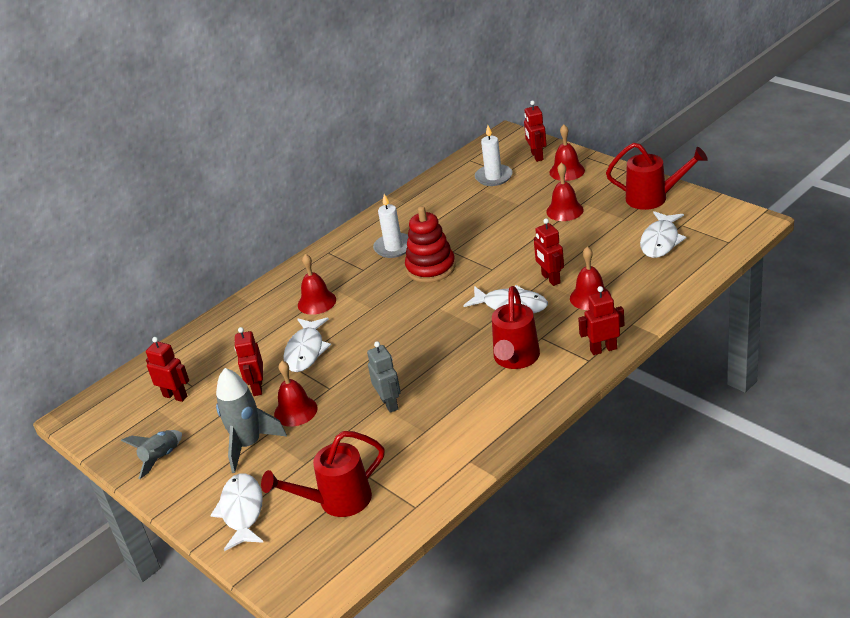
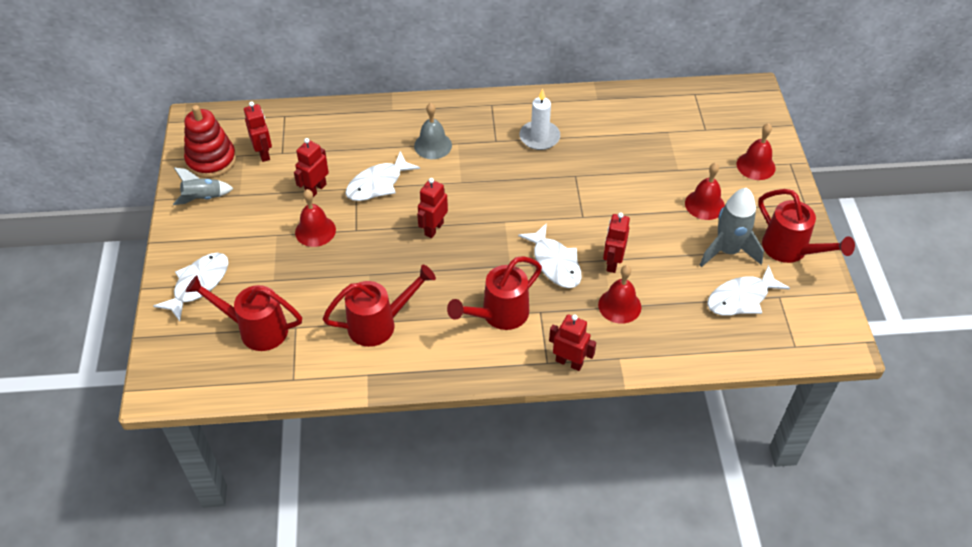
camera: 35 degrees right, 15 degrees up
(249, 445) = (259, 234): grey rocket -> grey rocket (727, 251)
(316, 302) = (433, 145): red bell -> grey bell
(389, 403) = (376, 278): grey robot -> none
(431, 268) = (542, 179): red stacking toy -> red stacking toy (211, 160)
(433, 427) = (379, 324): none -> red watering can
(493, 177) = (691, 126): white candle -> none
(536, 156) = (751, 131): red robot -> red robot (433, 229)

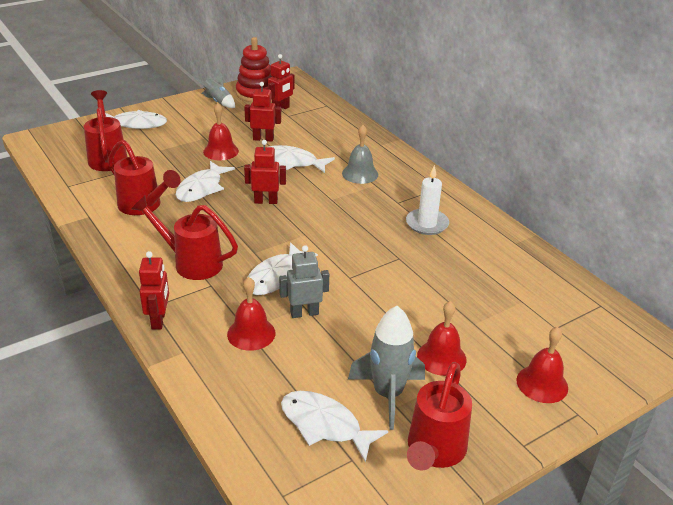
camera: 60 degrees right, 15 degrees down
(377, 268) = (202, 188): none -> white fish
(612, 263) = (304, 313): red robot -> grey robot

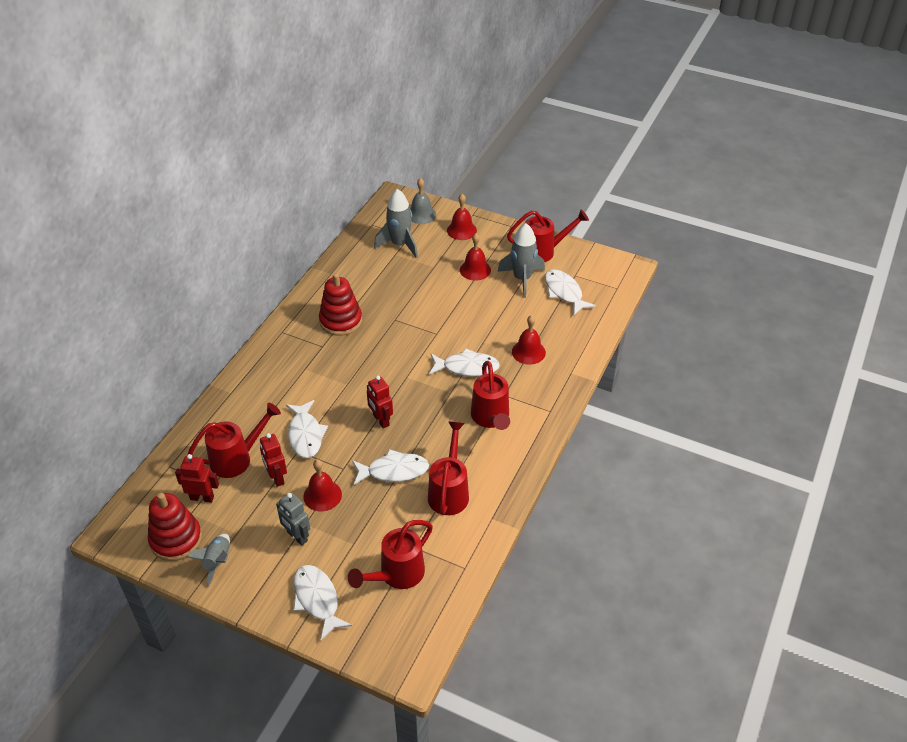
camera: 120 degrees left, 10 degrees up
(159, 320) = (557, 399): red robot -> none
(302, 129) = (237, 459): none -> red watering can
(304, 313) = (489, 338): grey robot -> grey robot (297, 536)
(325, 425) = (564, 292): white fish -> white fish turned 150 degrees clockwise
(360, 174) = (294, 384): grey bell -> grey bell (421, 214)
(427, 224) = (340, 321): white candle -> red stacking toy
(541, 312) = (400, 244): none -> grey rocket

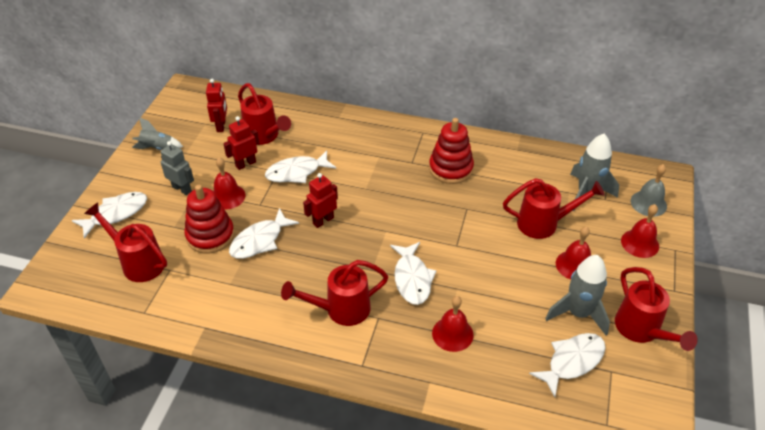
camera: 80 degrees right, 0 degrees up
(176, 539) = (179, 121): red stacking toy -> red stacking toy (210, 235)
(297, 536) = (182, 189): grey robot -> grey robot turned 90 degrees clockwise
(394, 471) = (260, 240): white fish -> white fish turned 60 degrees clockwise
(449, 492) = (237, 287): red watering can -> red watering can (544, 223)

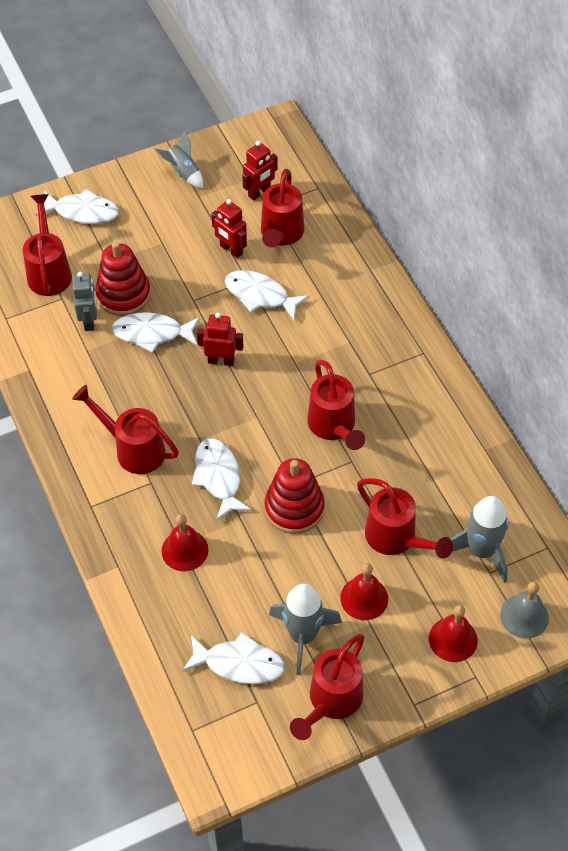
camera: 50 degrees right, 10 degrees up
(182, 189) = (154, 231): grey robot -> grey robot (89, 321)
(227, 196) = (179, 269): red bell -> none
(245, 164) = (231, 250): red robot -> red robot turned 150 degrees counterclockwise
(412, 279) = (218, 477): white fish -> white fish turned 120 degrees clockwise
(433, 200) = (334, 427): none -> red watering can
(451, 168) = (394, 411): red stacking toy -> red stacking toy (294, 508)

